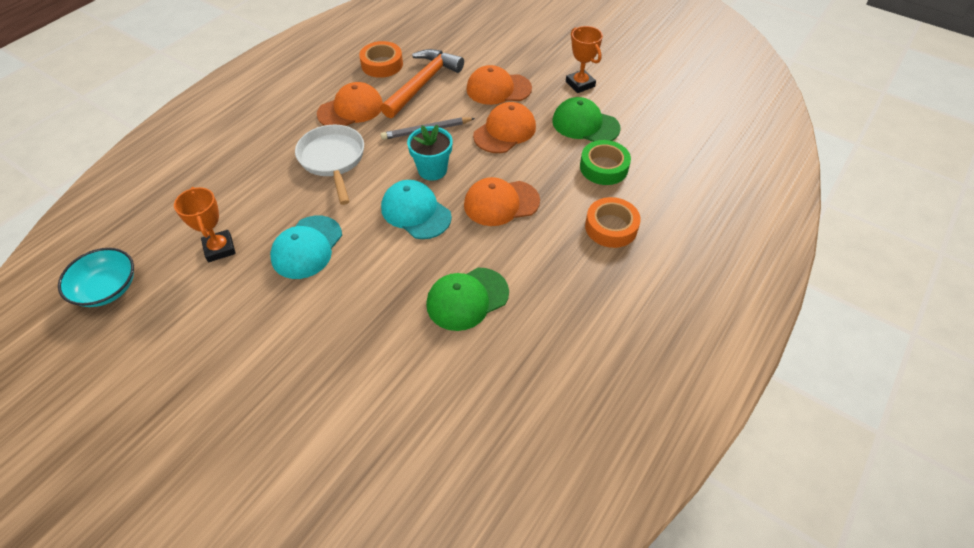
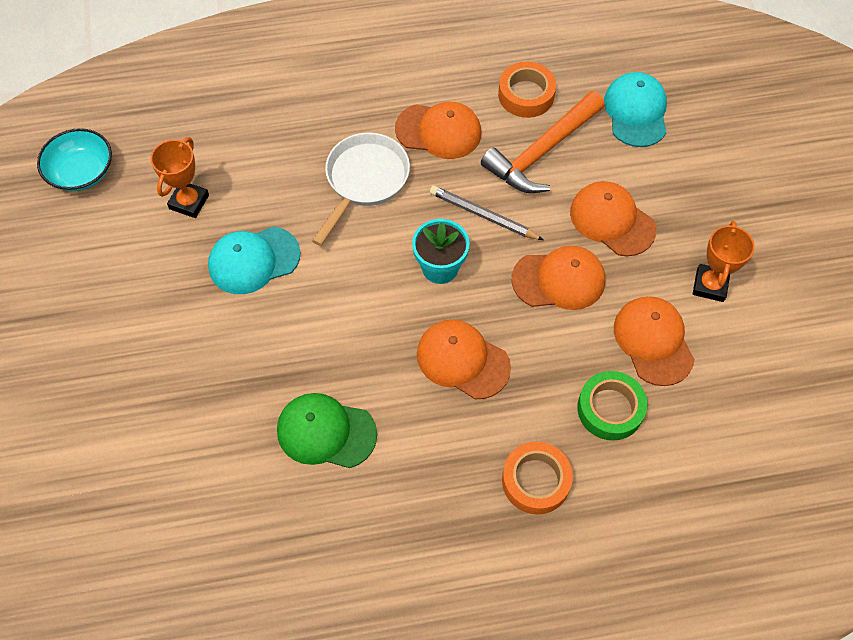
camera: 45 degrees right, 10 degrees up
(416, 212) = (377, 302): turquoise cap -> turquoise cap (636, 111)
(423, 83) = (541, 152): orange hammer -> orange hammer turned 150 degrees clockwise
(585, 124) = (653, 341): green cap -> orange cap

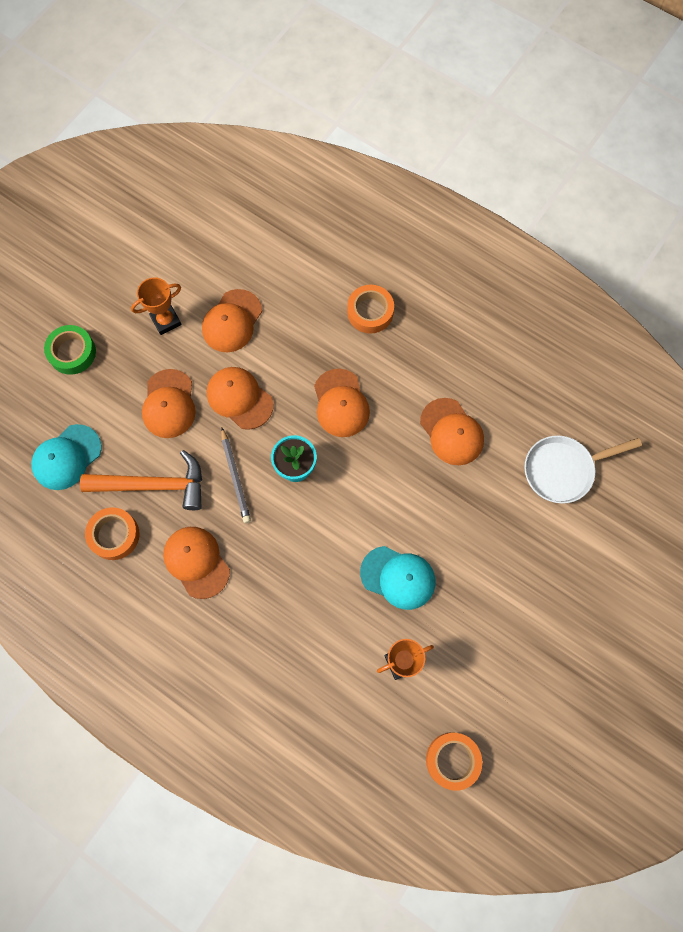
camera: 135 degrees left, 10 degrees up
(81, 172) = (452, 760): turquoise bowl -> orange tape
(326, 432) = (451, 432): green cap -> orange cap
(364, 180) = (278, 570): white pan -> white pan (562, 470)
(610, 409) = (294, 310): green tape -> green tape (72, 352)

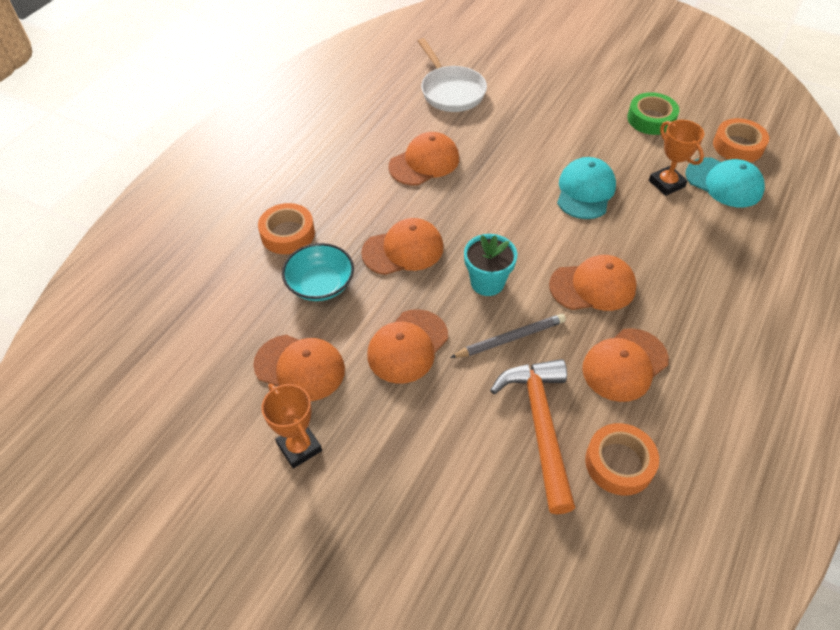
camera: 95 degrees left, 20 degrees down
(66, 457) = (524, 548): turquoise cap -> turquoise cap (724, 183)
(72, 352) = (355, 573): green tape -> green tape (651, 119)
(169, 404) = (424, 425): orange cap -> orange cap (593, 286)
(310, 337) = (320, 284): none -> turquoise bowl

